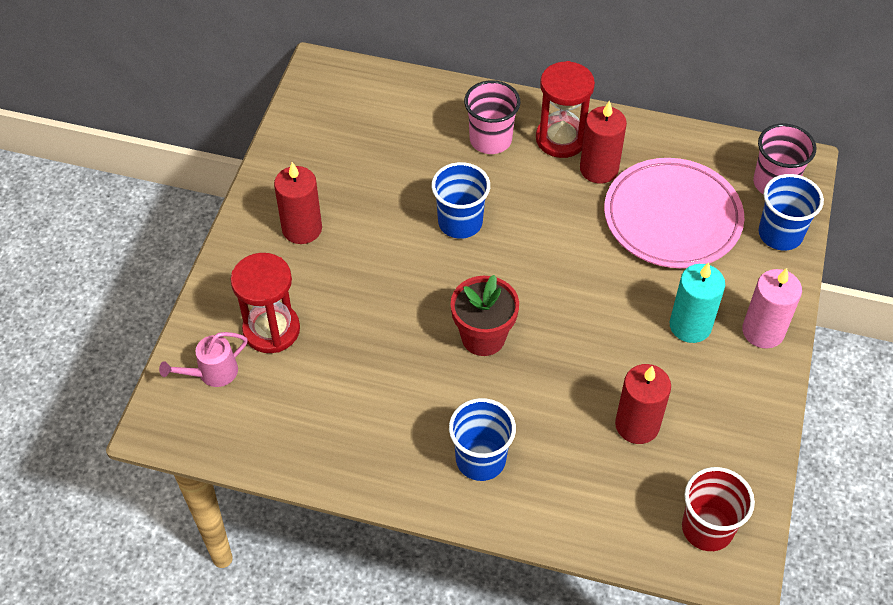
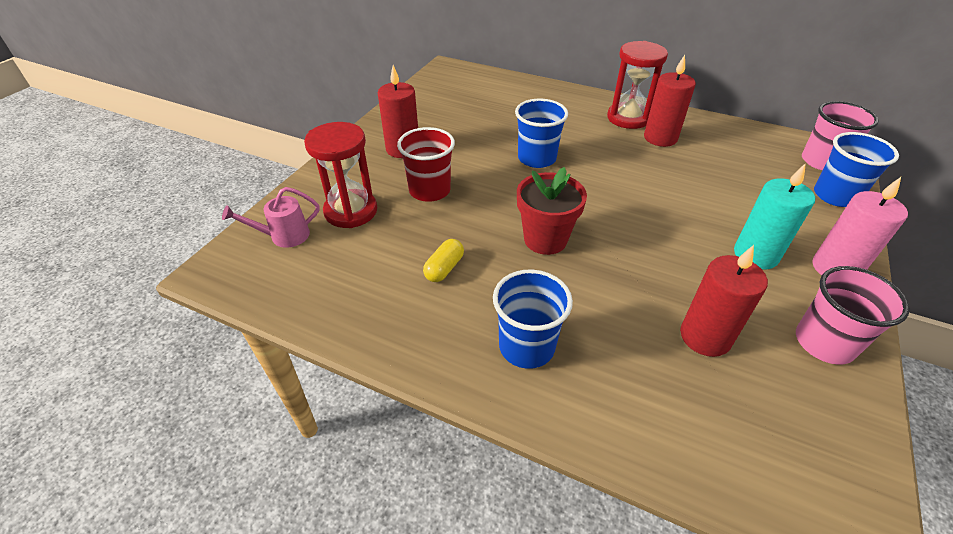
camera: 10 degrees right, 10 degrees down
(388, 387) = (444, 268): none -> yellow capsule
(490, 140) = (570, 113): pink cup -> pink cup (824, 343)
(672, 217) = (728, 174): pink plate -> none
(707, 528) = (806, 468): red cup -> red cup (429, 190)

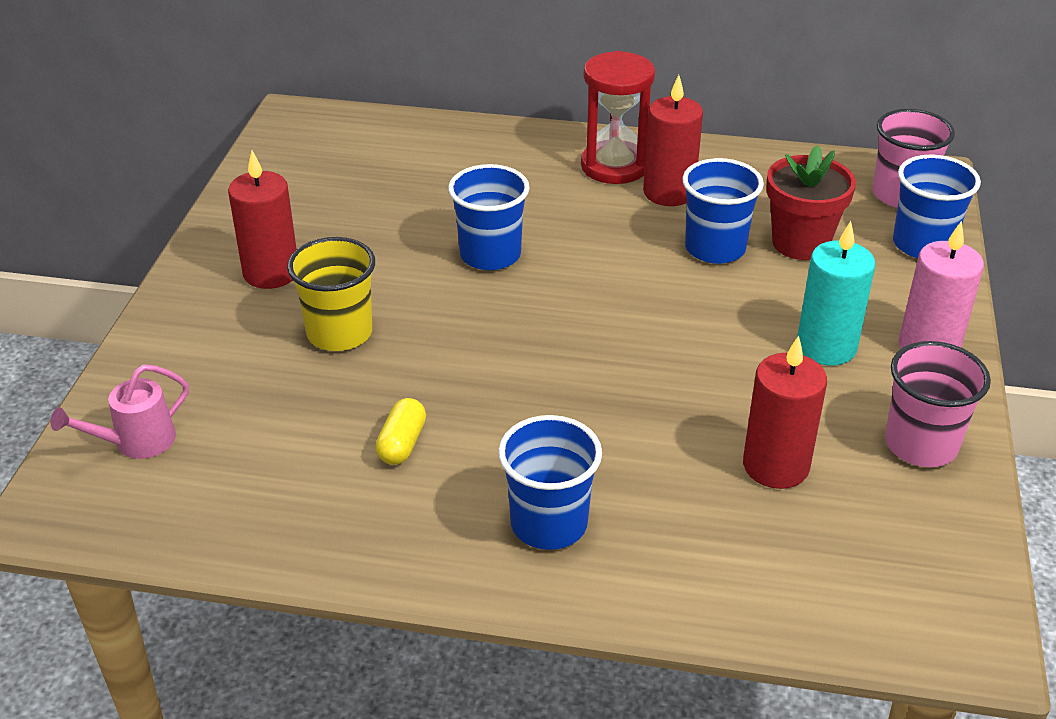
camera: 15 degrees left, 5 degrees down
(351, 211) = (227, 386): red hourglass -> none
(429, 190) = (339, 333): red cup -> yellow cup
(545, 239) = (536, 377): red flower pot -> red flower pot (800, 243)
(685, 176) = (715, 248): none -> blue cup

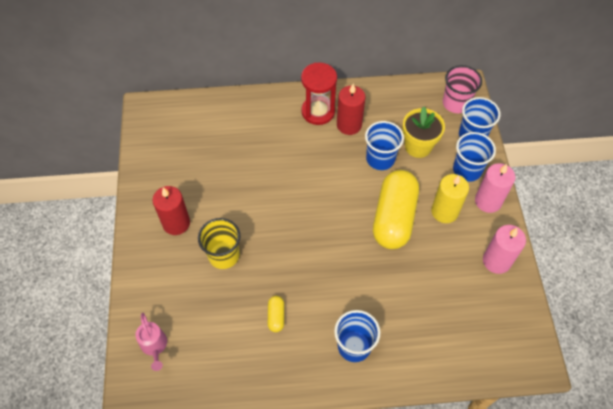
camera: 15 degrees left, 20 degrees up
(136, 443) = (155, 346): pink watering can -> pink watering can turned 60 degrees counterclockwise
(490, 255) = (277, 187): blue cup -> blue cup (467, 170)
(712, 338) = (394, 218): none -> yellow capsule
(776, 466) = (440, 288): red candle -> none
(800, 243) = (418, 146): red flower pot -> yellow flower pot
(826, 347) = (444, 211): turquoise candle -> yellow candle
(920, 445) = (496, 261): pink cup -> pink candle

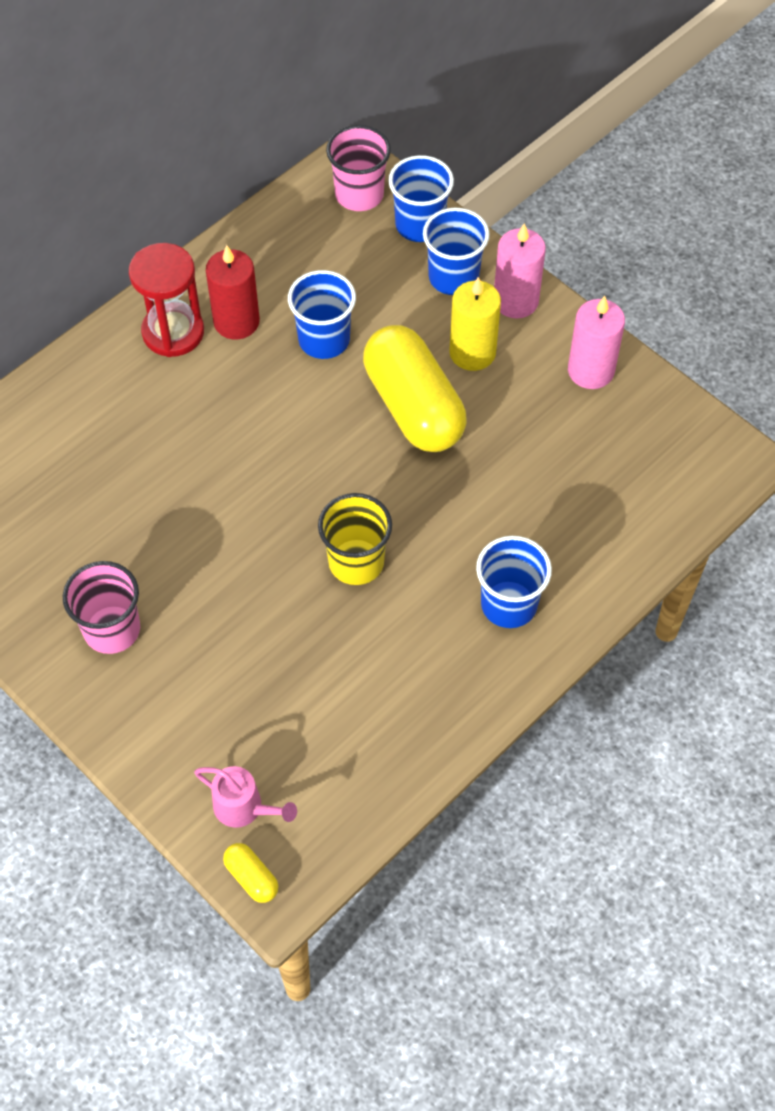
camera: 40 degrees left, 0 degrees up
(176, 223) = (112, 629): red candle -> pink cup
(224, 255) = (225, 621): yellow cup -> yellow cup (356, 562)
(276, 316) = (374, 645): yellow capsule -> yellow capsule (251, 877)
(418, 146) = (360, 288): yellow flower pot -> none

